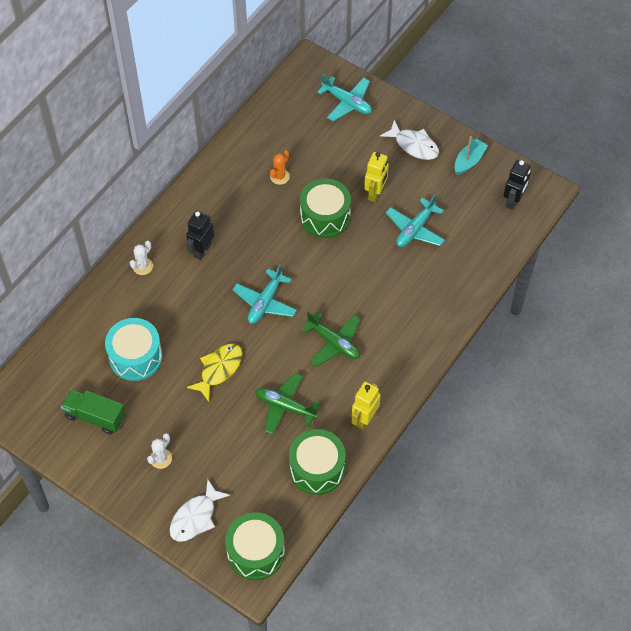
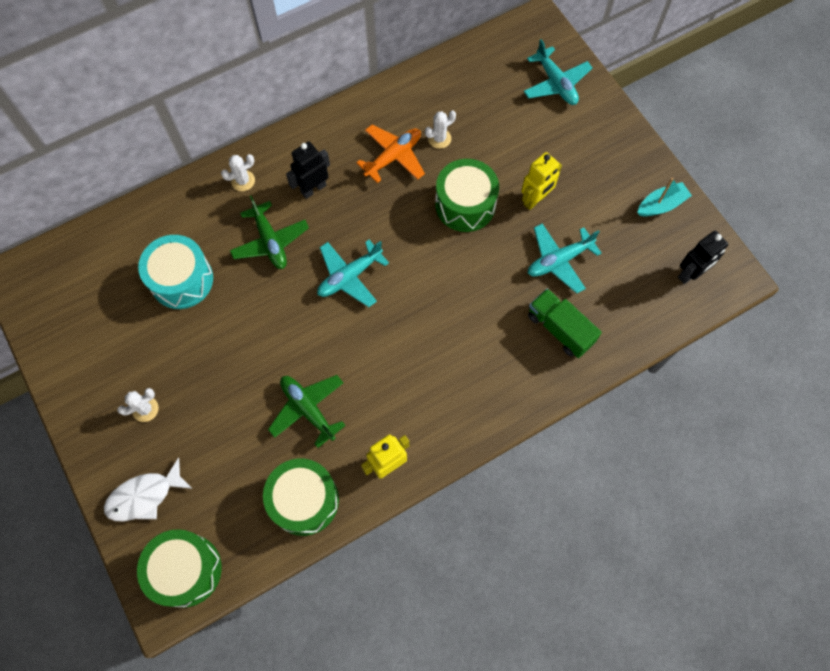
camera: 25 degrees right, 10 degrees up
(95, 416) = (104, 329): green truck -> green truck (560, 329)
(219, 369) = (260, 333): yellow fish -> none
(251, 203) = (393, 157): none -> orange plane
(279, 176) = (439, 138): orange cactus -> white cactus
(334, 343) = (400, 357): green plane -> green plane (270, 241)
(414, 145) = (606, 161): white fish -> none

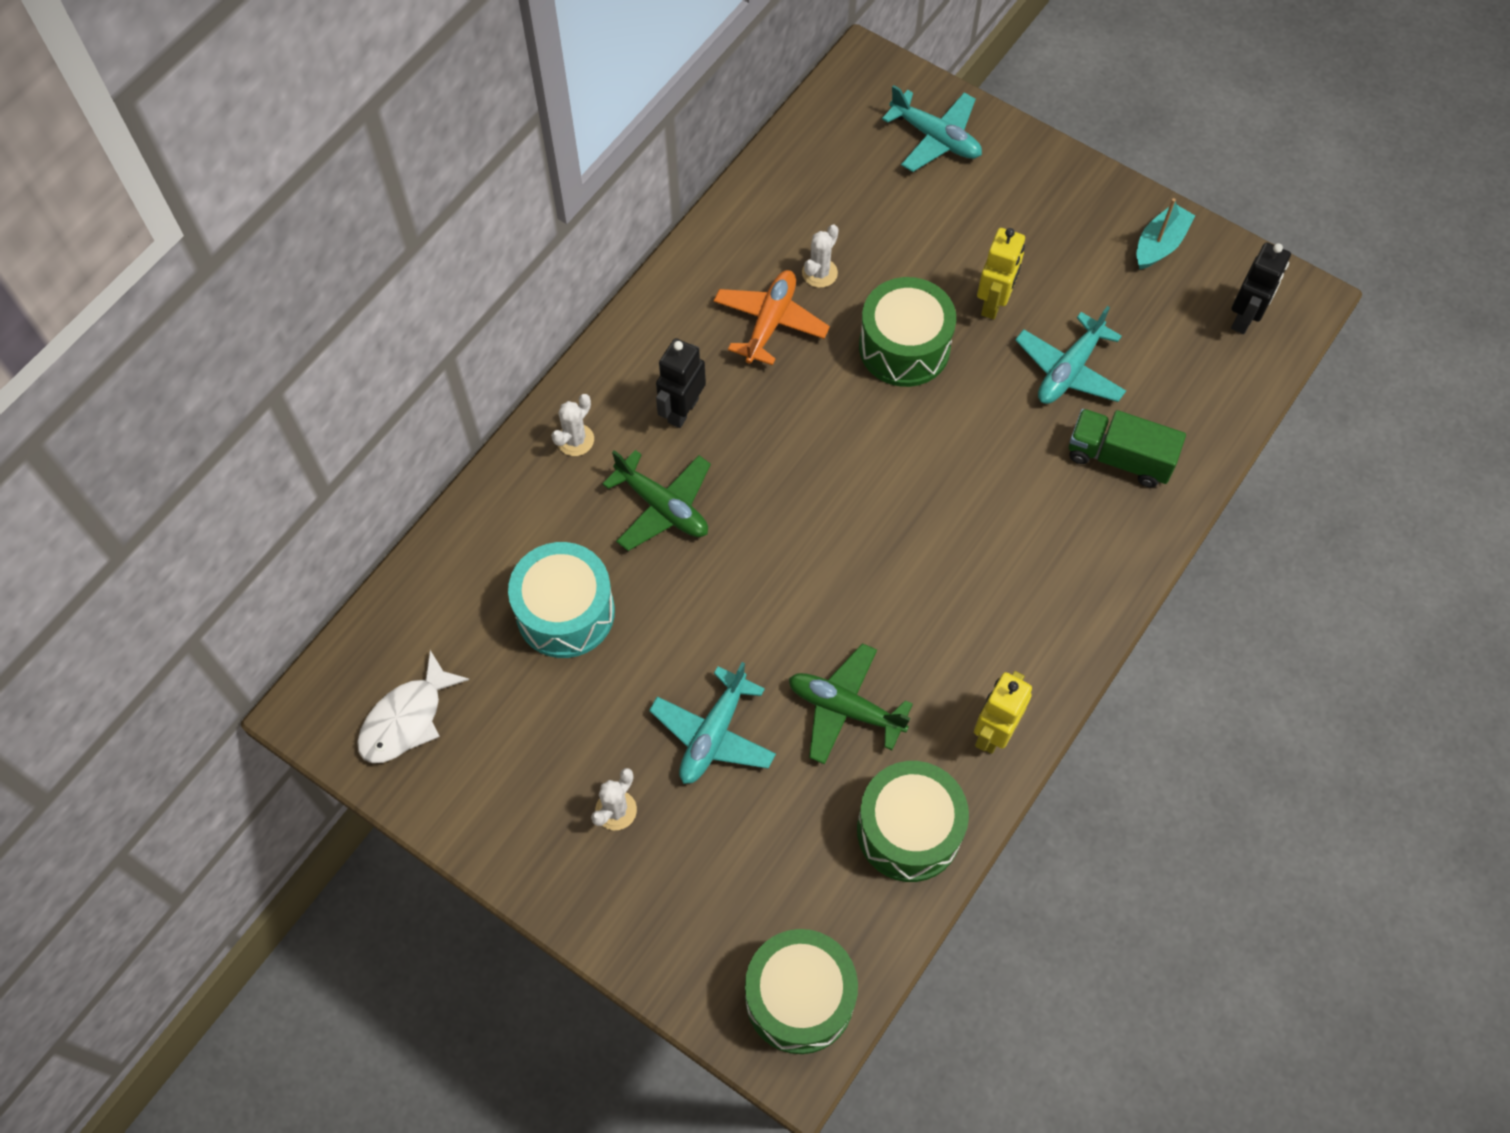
camera: 25 degrees left, 5 degrees down
(144, 496) = (683, 927): white fish -> white fish (407, 719)
(349, 276) = (801, 507): turquoise plane -> turquoise plane (713, 734)

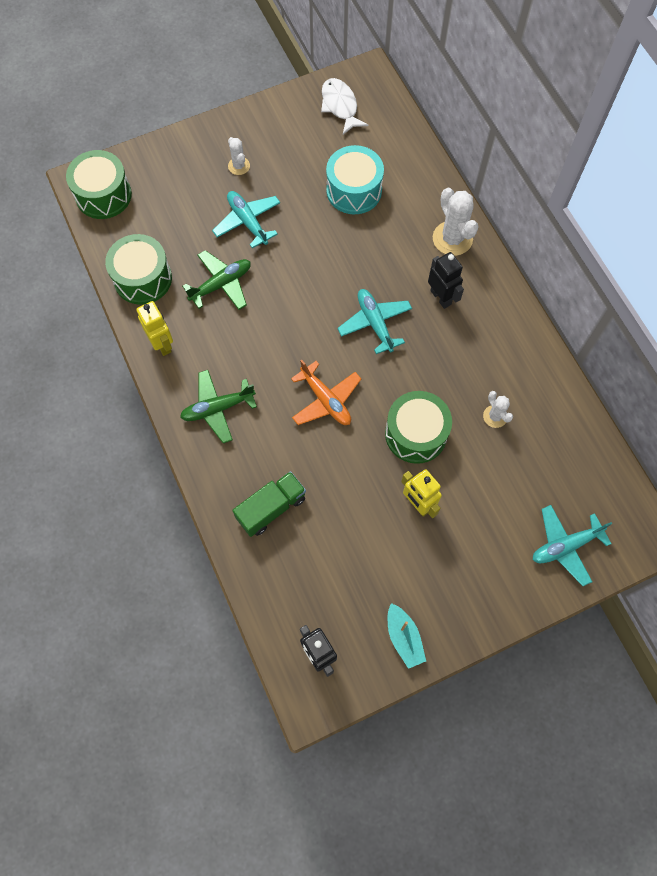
camera: 120 degrees right, 5 degrees up
(575, 440) = (452, 238): white cactus -> white cactus, size x1.77
(662, 507) = (386, 259): green plane -> green plane (218, 408)
(770, 322) = (474, 371): orange plane -> orange plane (326, 400)
(1069, 370) = (345, 518): turquoise plane -> turquoise plane (375, 323)

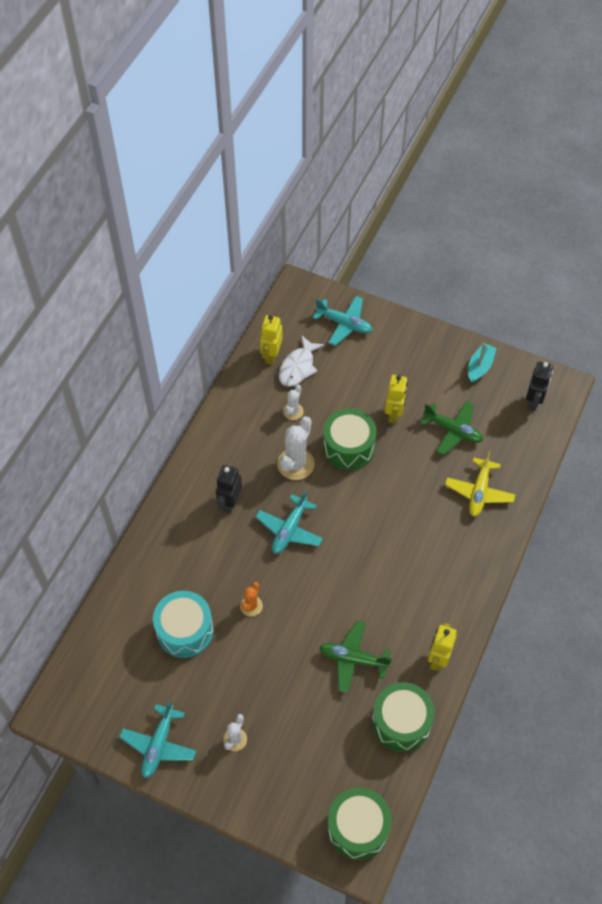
camera: 130 degrees left, 10 degrees down
(218, 408) = (447, 579): green plane -> green plane (453, 430)
(248, 222) = (282, 686): turquoise plane -> turquoise plane (159, 744)
(271, 508) = (479, 492): green truck -> yellow plane
(326, 400) = (376, 517): orange plane -> none
(332, 247) = (251, 606): none -> orange cactus
(340, 106) = (105, 707): white fish -> white fish (298, 367)
(452, 238) = (172, 529): white cactus -> white cactus (295, 464)
(577, 446) = (271, 355): none -> yellow robot

